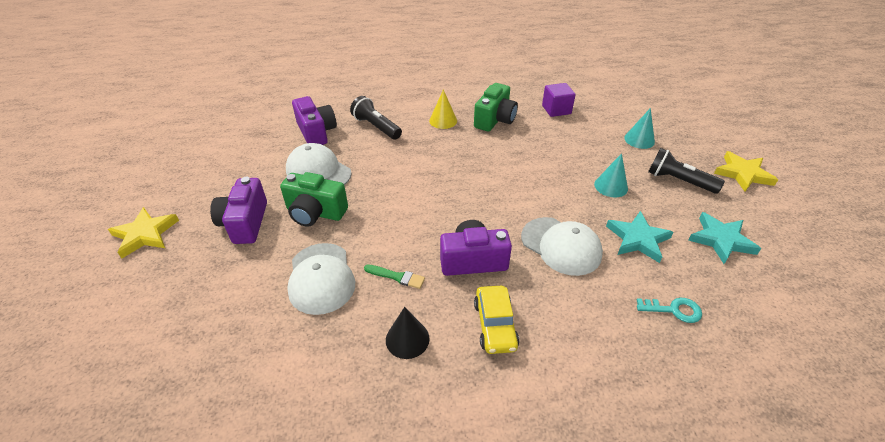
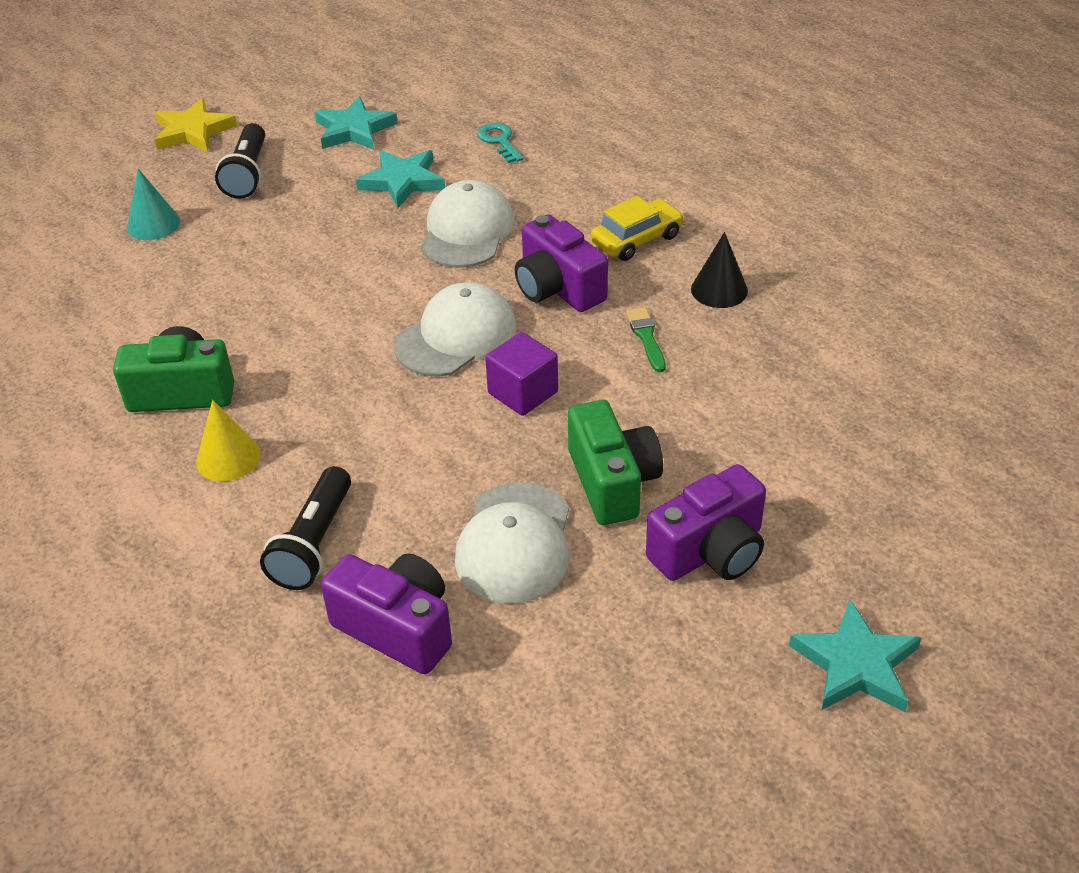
camera: 120 degrees left, 0 degrees up
(145, 234) = (856, 664): yellow star -> turquoise star
(316, 132) = (397, 628): purple camera -> purple camera turned 90 degrees clockwise
(321, 278) = (716, 401): white cap -> white cap (456, 336)
(556, 110) = (100, 330): purple cube -> purple cube (523, 393)
(611, 186) = (303, 223): turquoise cone -> none

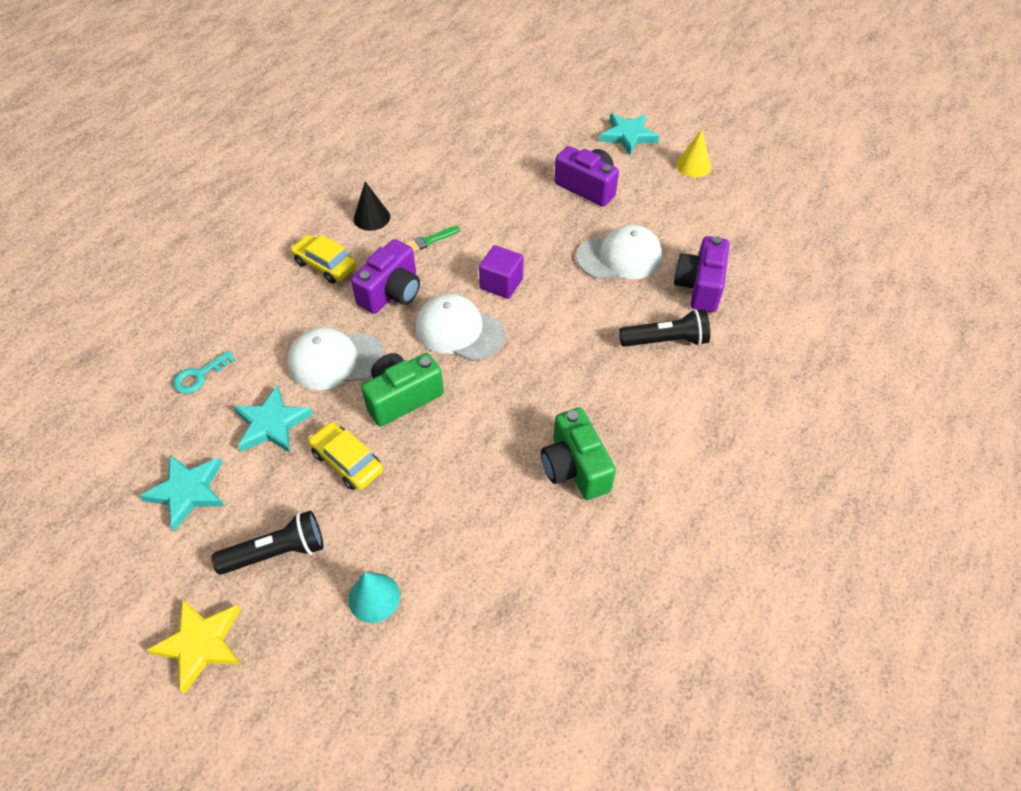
camera: 110 degrees left, 10 degrees up
(228, 458) = (622, 411): yellow cone -> yellow cone (693, 166)
(318, 225) = (347, 461): none -> yellow car
(612, 482) = (557, 230): green camera -> green camera (402, 397)

